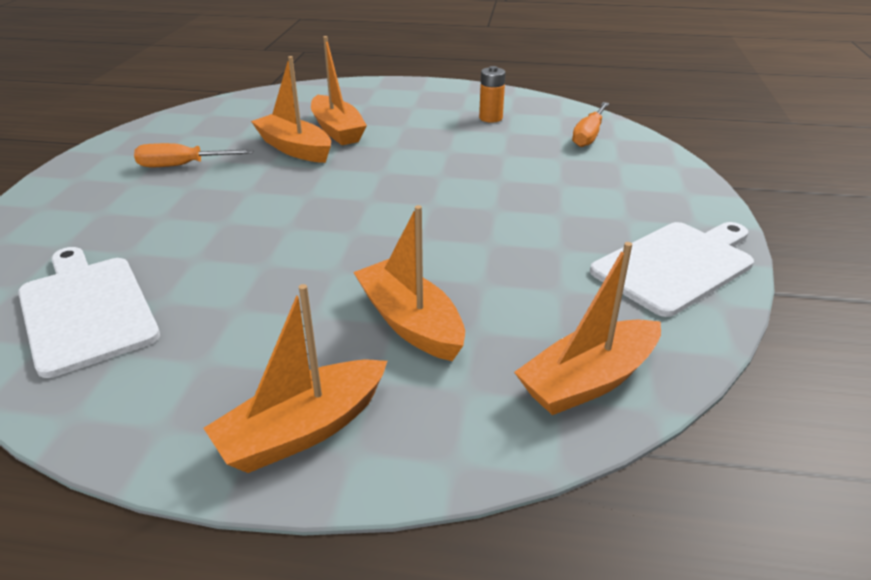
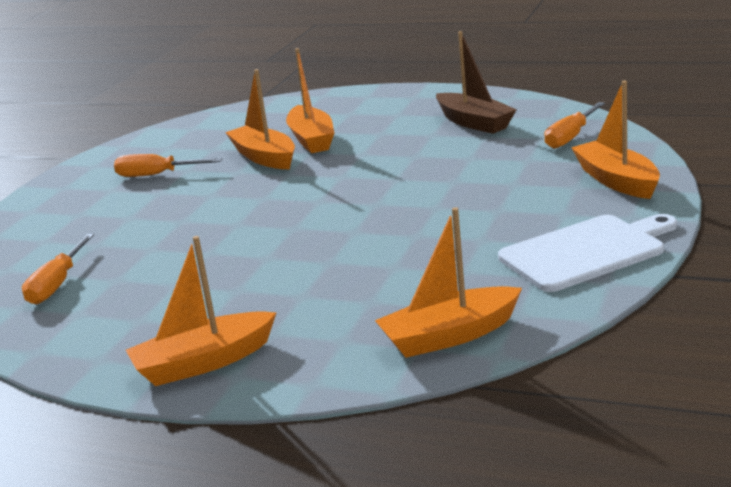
camera: 15 degrees right, 10 degrees down
(86, 310) = (57, 285): white cutting board -> orange screwdriver
(410, 322) = (316, 295): orange boat -> orange boat (617, 181)
(490, 118) = (474, 123): orange battery -> brown boat

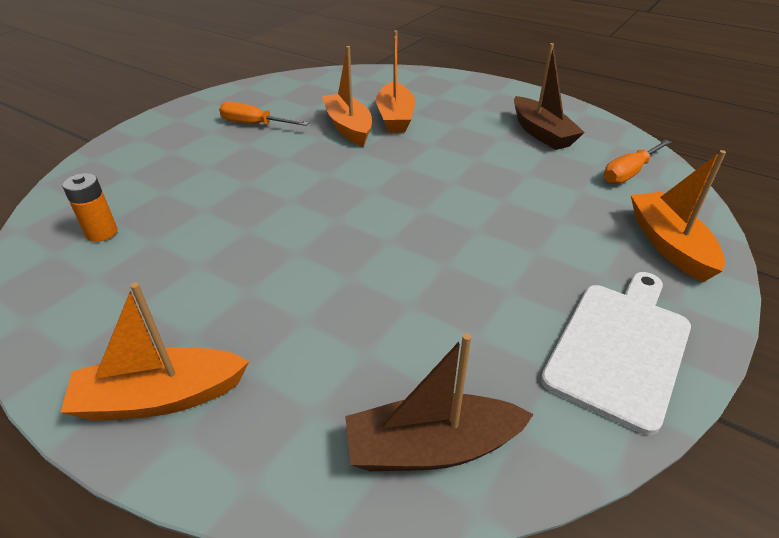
camera: 10 degrees right, 15 degrees up
(57, 285) = (102, 233): orange screwdriver -> orange battery
(450, 336) = (432, 447): orange boat -> brown boat
(586, 252) = (620, 347): white cutting board -> white cutting board turned 45 degrees counterclockwise

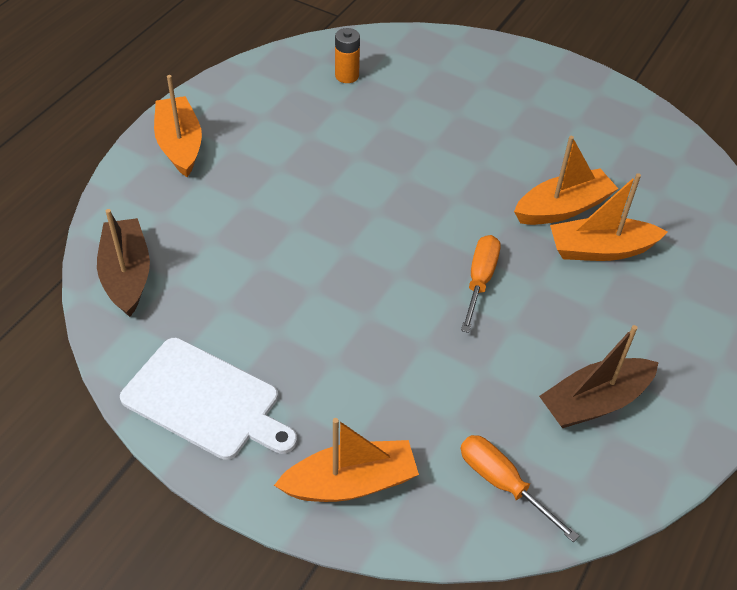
camera: 85 degrees right, 10 degrees up
(254, 124) = (551, 131): orange screwdriver -> orange screwdriver (480, 279)

